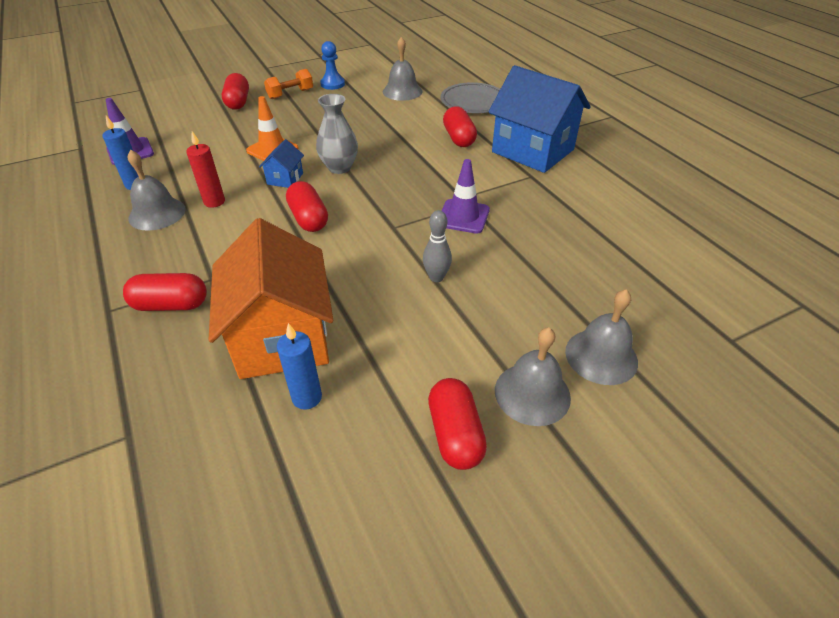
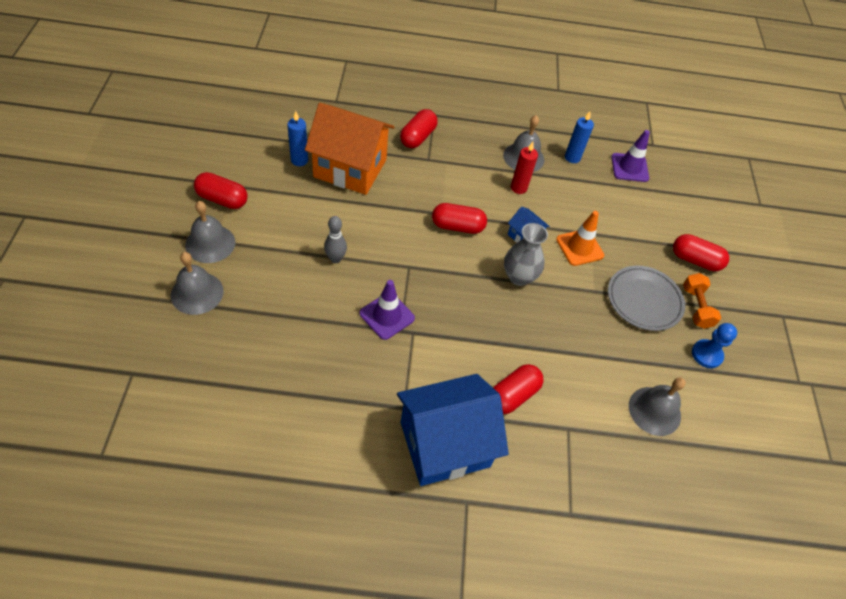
camera: 115 degrees right, 10 degrees up
(458, 138) = (513, 395): red capsule -> red capsule turned 60 degrees counterclockwise
(473, 102) = (588, 467): grey plate -> grey plate (644, 300)

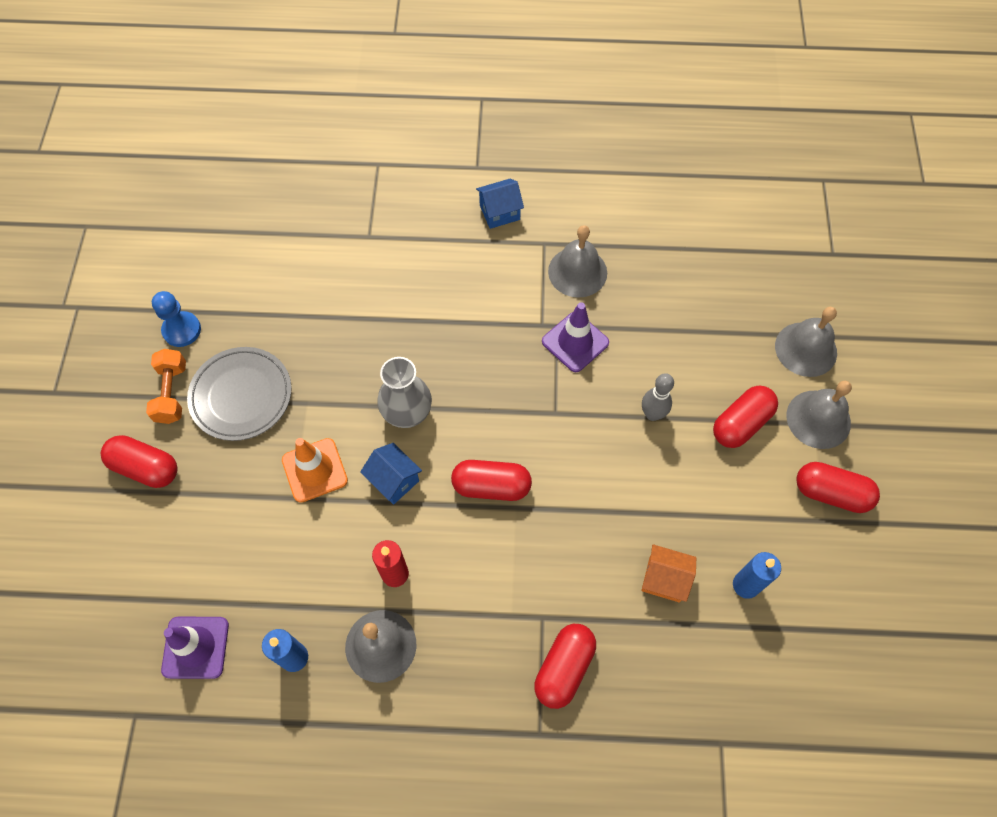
camera: 175 degrees left, 10 degrees up
(350, 168) = (664, 579): orange house -> orange house, size x0.43
(444, 444) = (499, 212): blue house -> blue house, size x0.43
(513, 395) = (426, 264): red capsule -> red capsule (741, 423)
(654, 411) = (267, 261): grey bell -> grey bell (577, 272)

